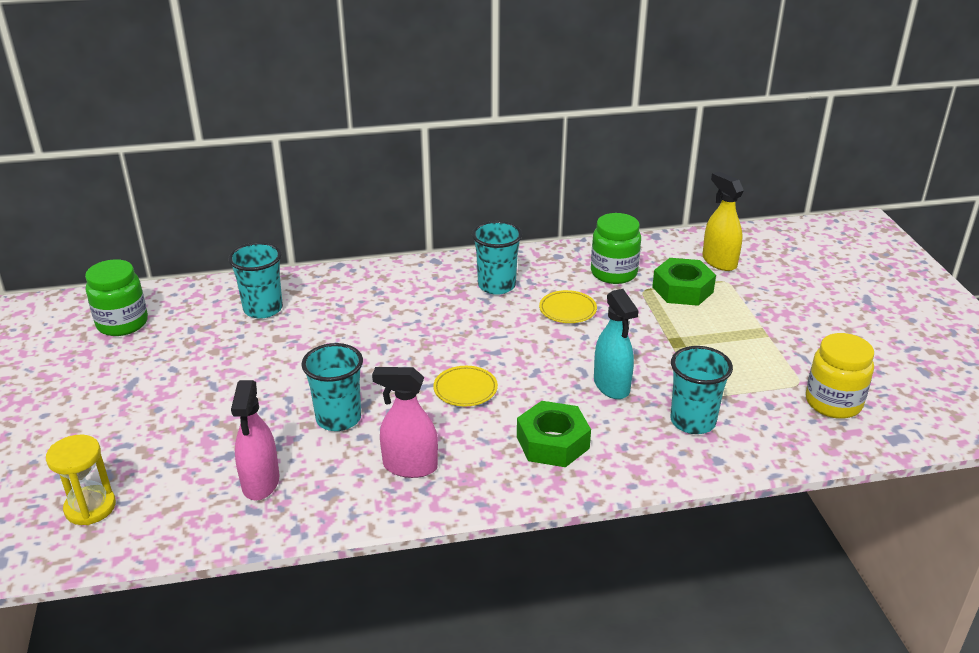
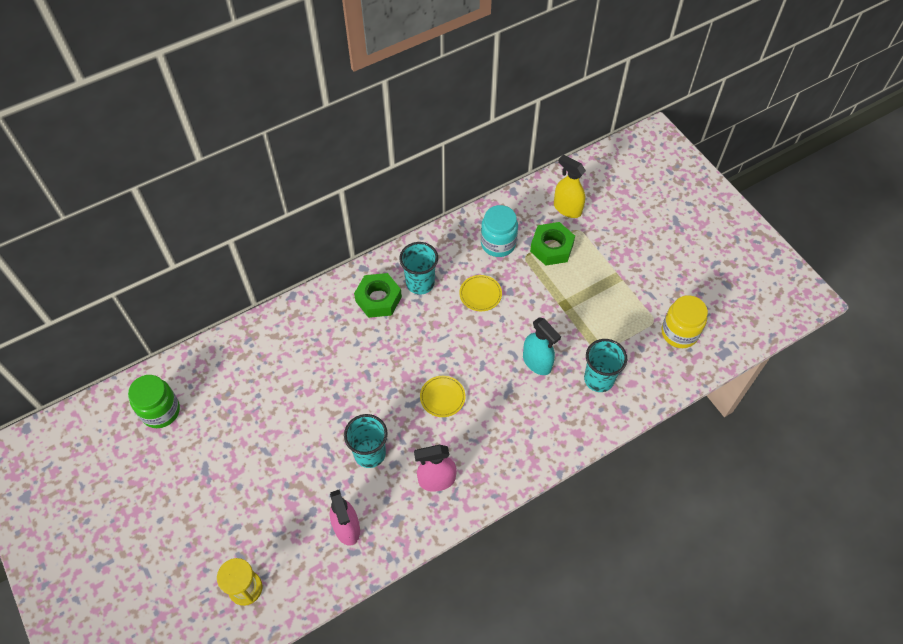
camera: 20 degrees left, 25 degrees up
(263, 309) = (259, 362): turquoise cup -> none
(552, 442) = (518, 428): green nut -> green nut (378, 299)
(614, 273) = (498, 244): green jar -> turquoise jar

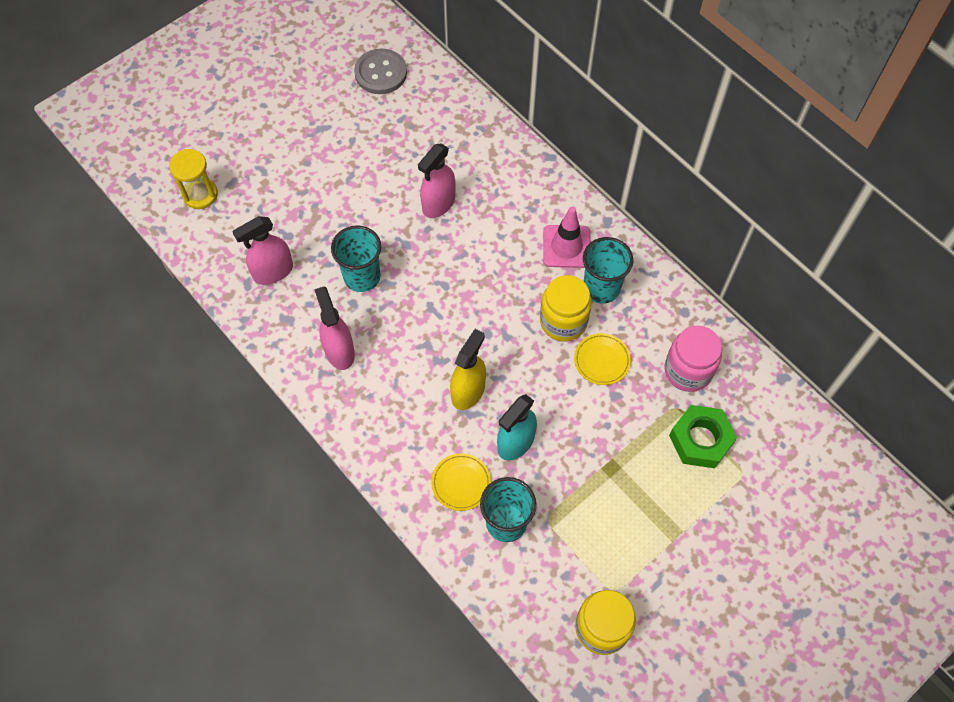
camera: 80 degrees right, 5 degrees up
(161, 411) = (380, 73): green jar -> grey button
(313, 384) = (438, 203): none -> pink spray bottle
(378, 299) = (566, 246): green nut -> pink traffic cone
(442, 397) = (445, 340): yellow plate -> yellow plate (461, 483)
(443, 313) = (563, 321): none -> yellow jar
(498, 244) = (688, 371): turquoise jar -> pink jar
(567, 208) = (775, 453): yellow spray bottle -> yellow spray bottle (468, 391)

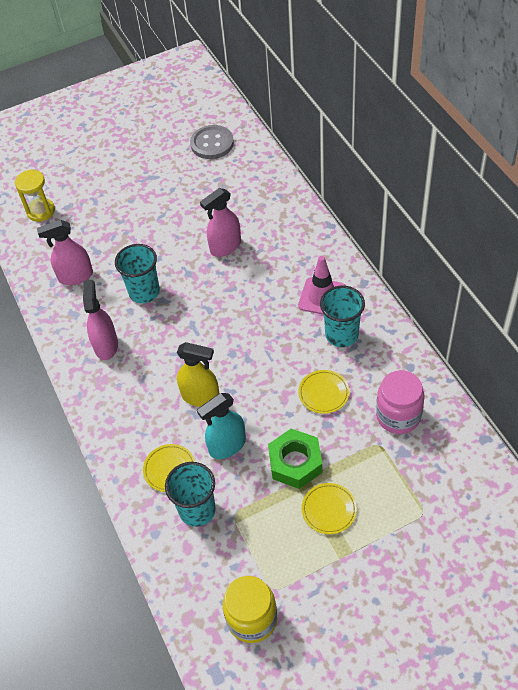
camera: 20 degrees right, 10 degrees down
(468, 391) = (200, 396): yellow spray bottle -> yellow spray bottle turned 60 degrees clockwise
(563, 321) = (300, 356): yellow jar -> none
(646, 491) = (329, 510): none -> yellow plate
(700, 440) = (392, 476): green nut -> green nut (295, 463)

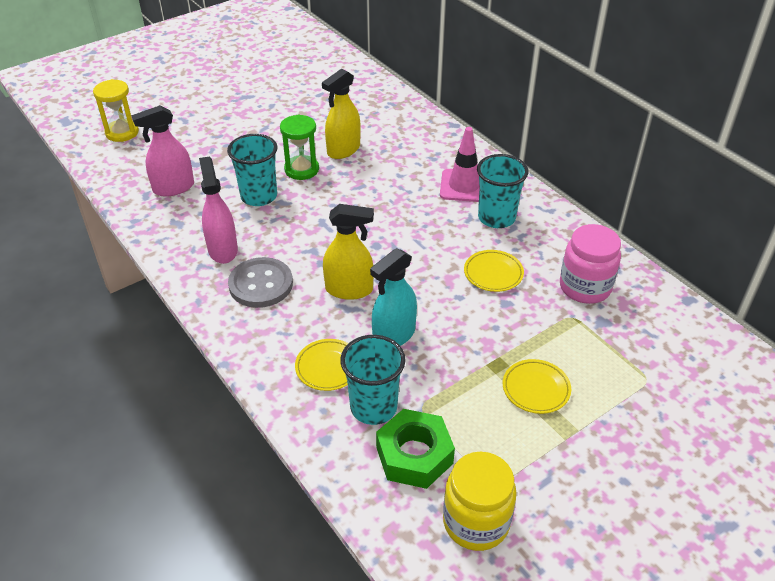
camera: 15 degrees left, 10 degrees down
(185, 266) = (301, 169): none -> green hourglass
(212, 143) = (307, 66): grey button -> grey button (261, 284)
(225, 247) = (343, 150): pink spray bottle -> yellow spray bottle
(295, 463) = (481, 344): green nut -> green nut (414, 455)

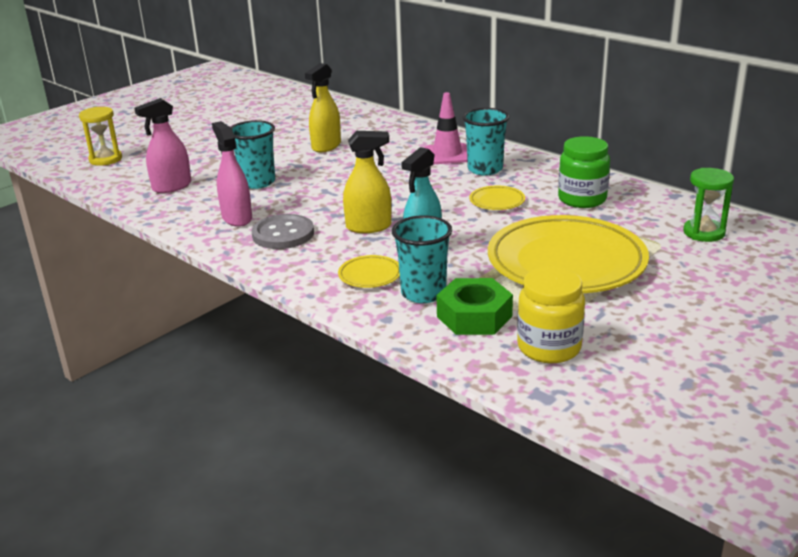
camera: 10 degrees left, 15 degrees down
(301, 169) = (292, 162): green hourglass -> green hourglass (704, 233)
(536, 389) = (566, 262): yellow plate -> yellow plate, size x2.49
(585, 287) = (582, 199): pink jar -> green jar

